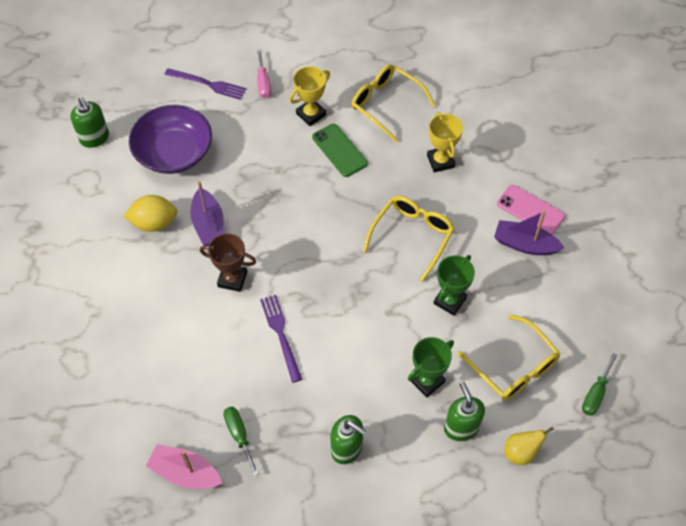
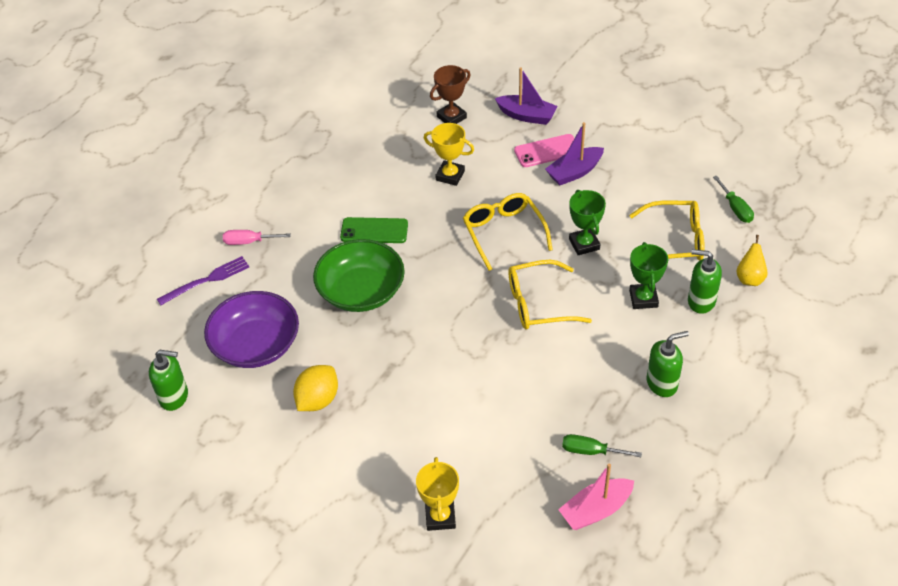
camera: 50 degrees left, 10 degrees down
(208, 224) = (359, 360): purple boat -> purple boat (527, 116)
(232, 279) = (432, 374): brown trophy -> brown trophy (451, 117)
(263, 83) = (249, 242): pink screwdriver -> pink screwdriver turned 150 degrees clockwise
(274, 182) = (361, 291): none -> green bowl
(281, 334) = (518, 369): purple fork -> none
(311, 114) = (317, 229): yellow trophy -> yellow trophy (440, 517)
(386, 104) = (359, 176): yellow glasses -> yellow glasses (538, 304)

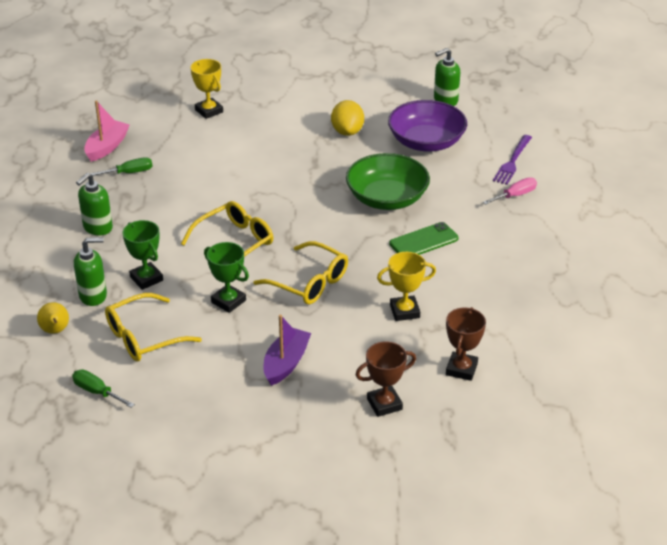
camera: 145 degrees right, 10 degrees down
(527, 116) = (384, 404): purple boat -> brown trophy
(547, 151) = (331, 374): pink phone -> none

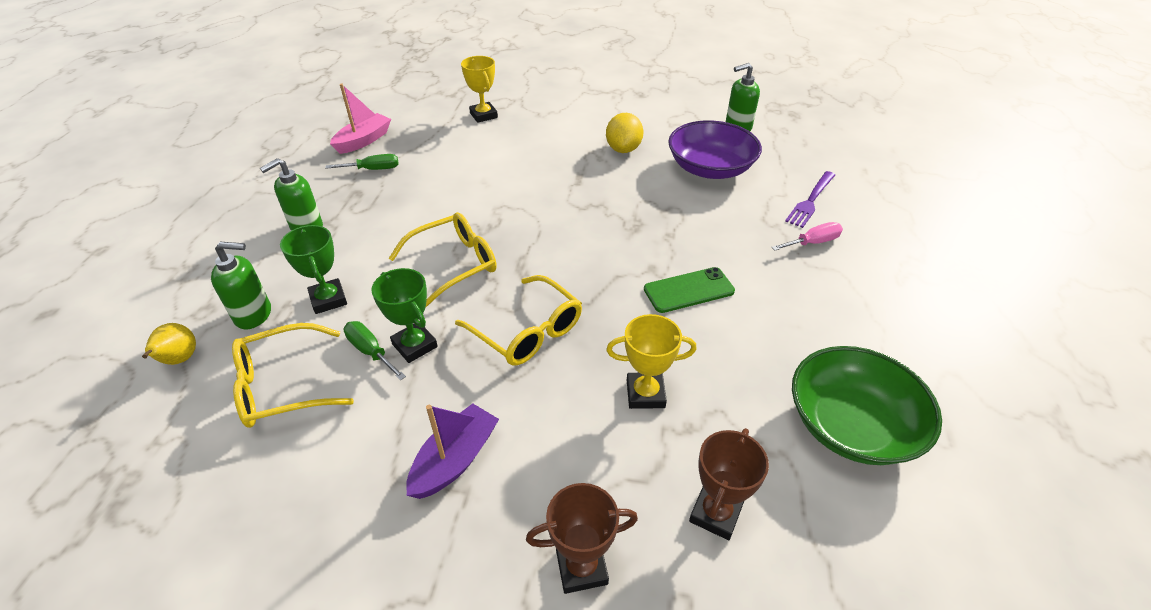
camera: 10 degrees right, 5 degrees up
(97, 392) = (174, 470): green screwdriver -> green screwdriver (370, 351)
(387, 198) = (652, 229): green bowl -> green bowl (851, 425)

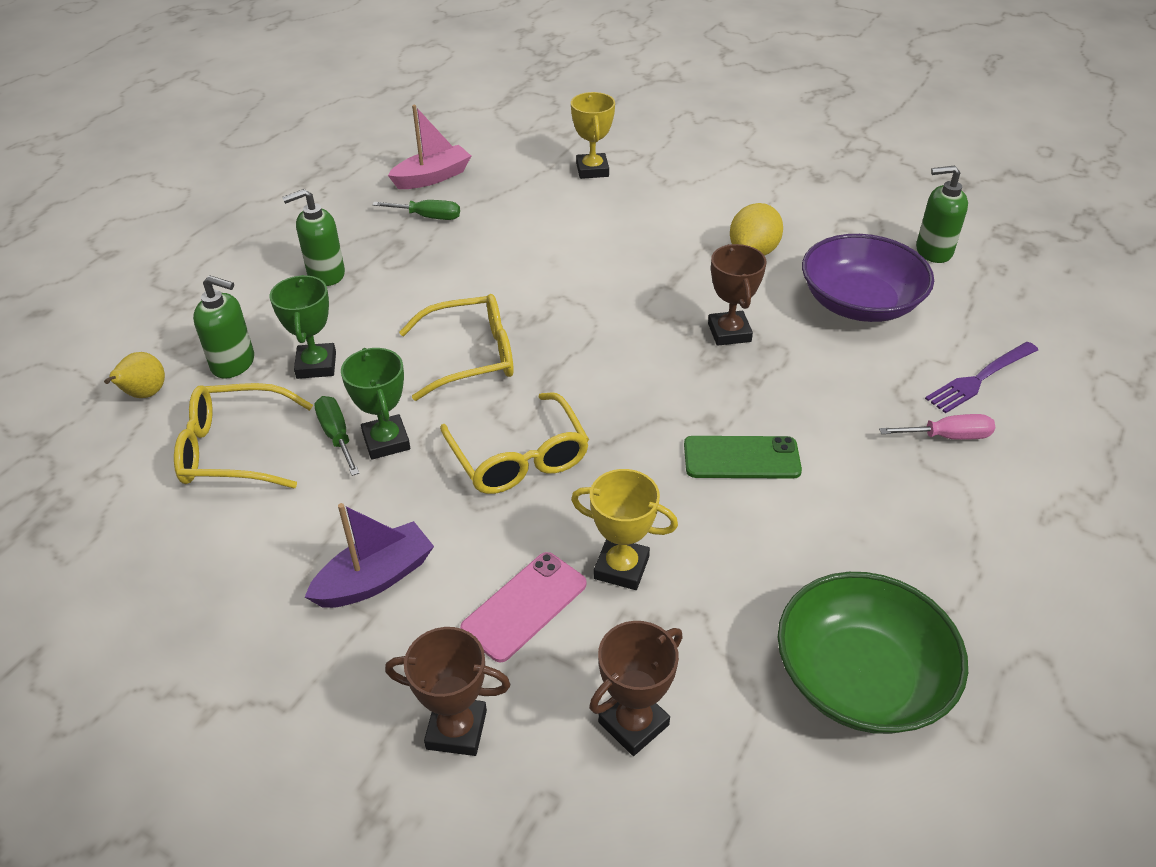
camera: 20 degrees right, 0 degrees up
(587, 446) = (524, 606): none -> pink phone
(635, 206) = (729, 332): none -> brown trophy

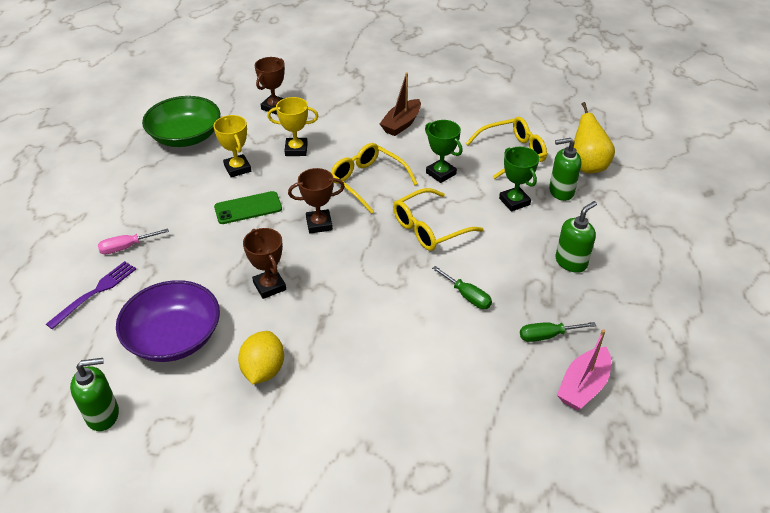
camera: 160 degrees right, 0 degrees up
(144, 394) = (587, 166): yellow pear -> yellow pear, size x1.60
(337, 435) = (468, 170): green screwdriver -> green screwdriver (467, 296)
(375, 578) = (401, 124): purple boat -> brown boat
(456, 729) = (339, 93): brown trophy -> brown trophy (319, 224)
(524, 606) = (332, 129): pink phone -> none
(592, 170) = (444, 442): yellow trophy -> yellow trophy (237, 168)

